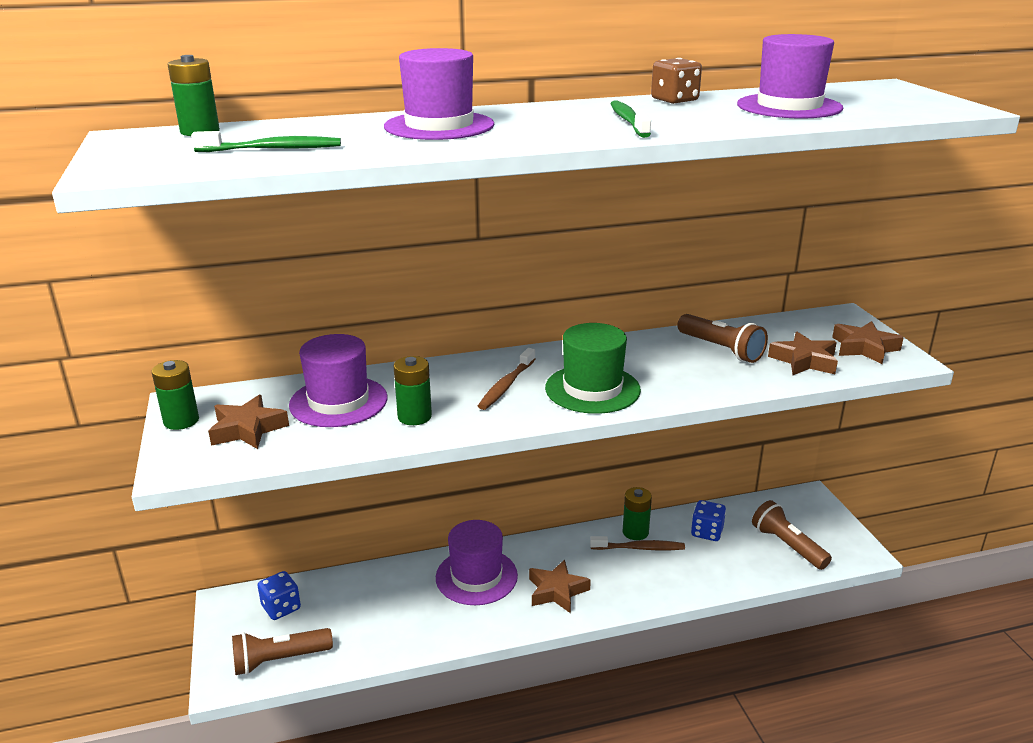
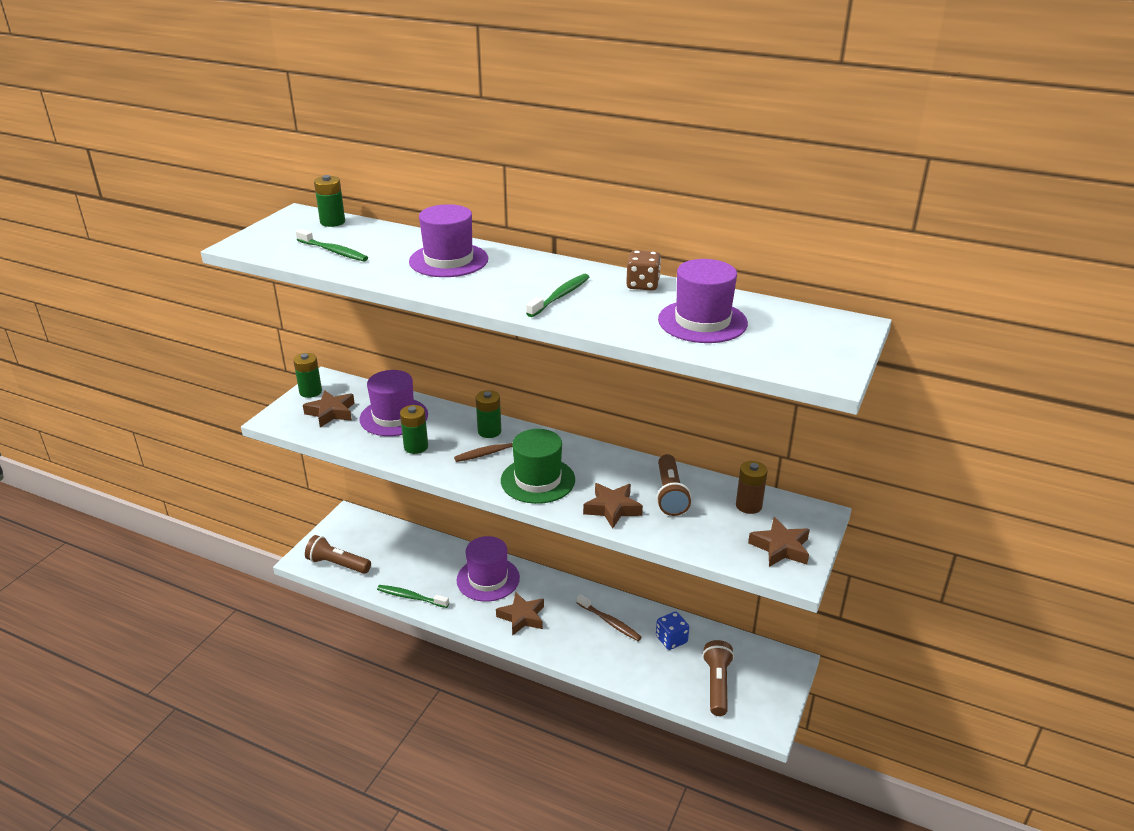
camera: 40 degrees right, 5 degrees up
(281, 607) = (369, 535): blue dice -> none
(416, 641) = (411, 597): none -> green toothbrush
(635, 532) = (622, 610): green battery -> green battery (489, 431)
(790, 331) = (748, 505): none -> brown battery
(804, 361) = (714, 533): brown star -> brown star (612, 508)

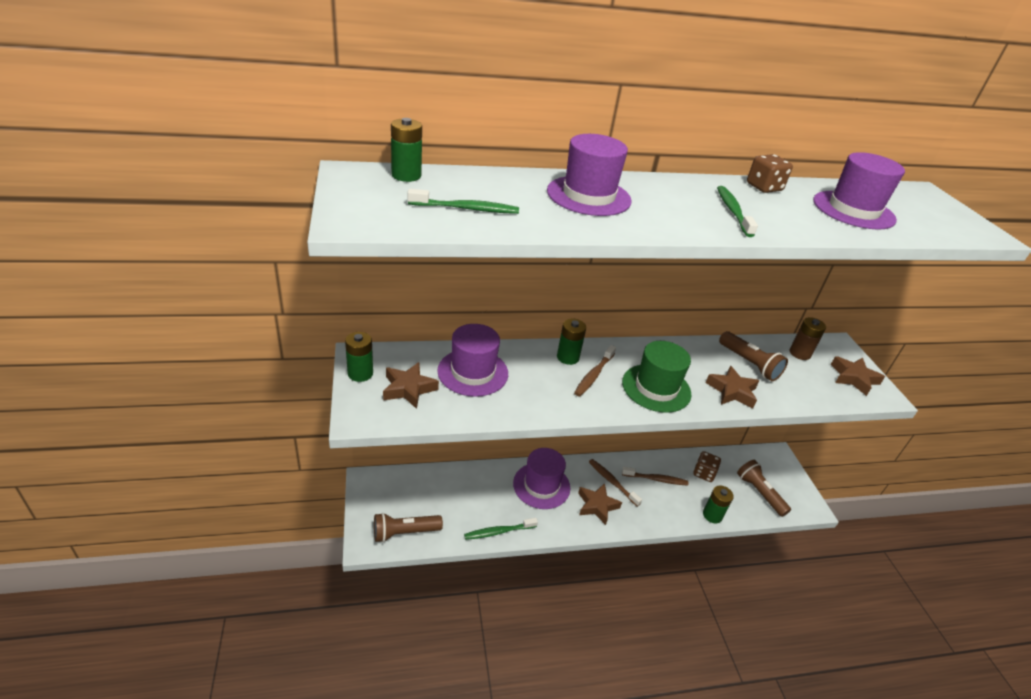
camera: 40 degrees left, 5 degrees up
(416, 447) = (528, 395): green battery -> green battery (712, 515)
(560, 605) = (612, 482): none -> brown toothbrush
(671, 639) = (703, 473): blue dice -> brown dice

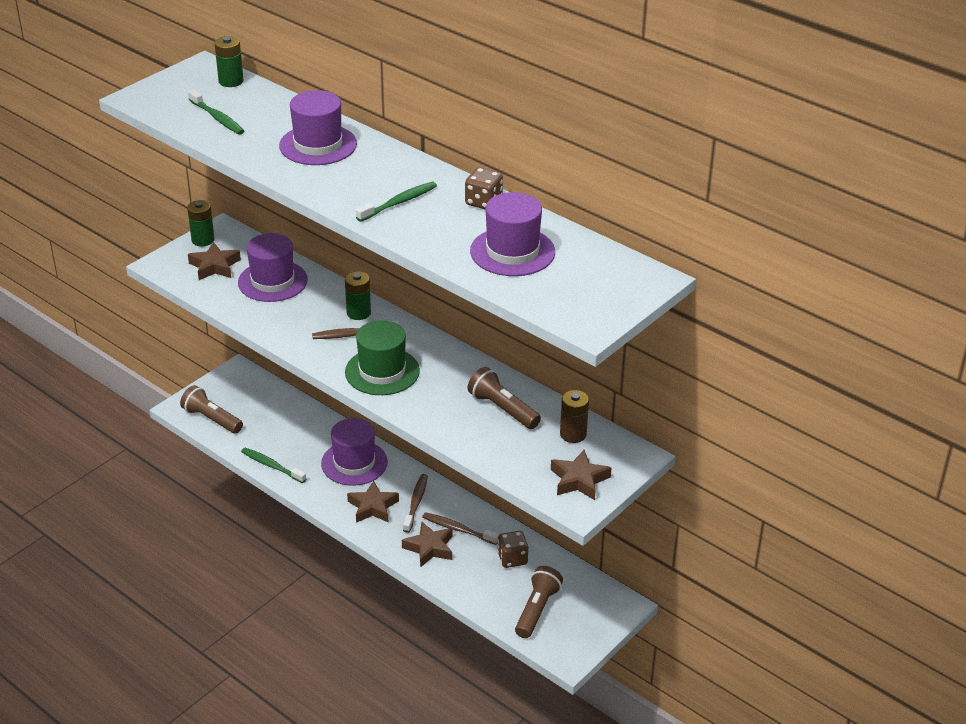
camera: 55 degrees right, 0 degrees up
(656, 479) = (458, 529): brown toothbrush -> brown toothbrush turned 150 degrees clockwise
(712, 515) = (458, 586): green battery -> none
(732, 391) = (439, 412): brown star -> brown star (429, 548)
(749, 364) = (502, 409): brown flashlight -> brown flashlight turned 120 degrees clockwise

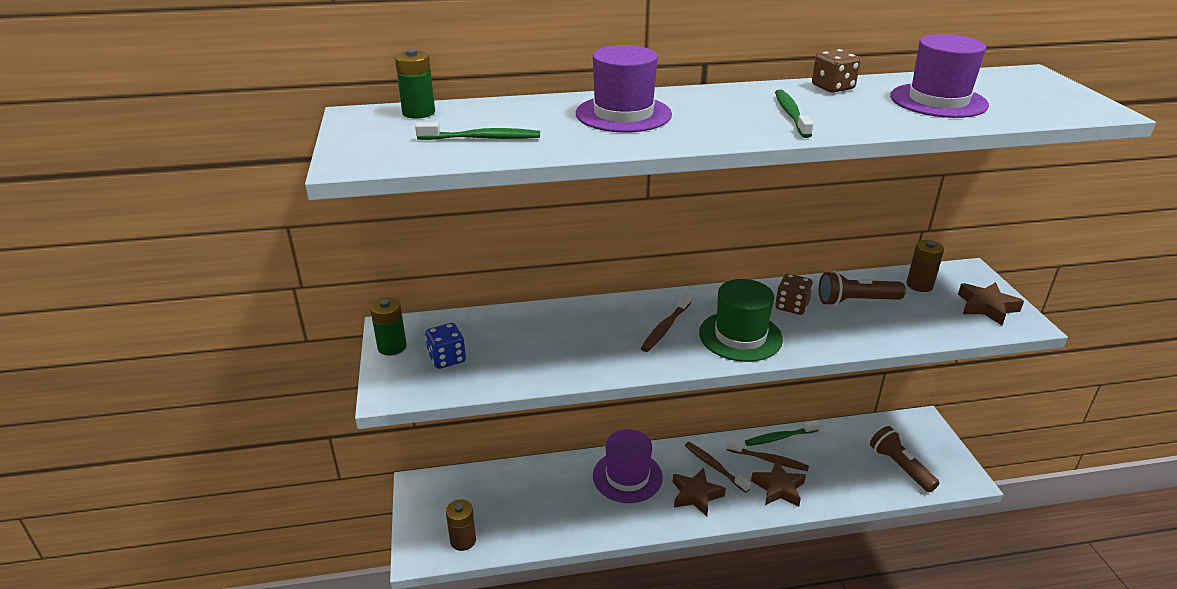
camera: 50 degrees left, 5 degrees down
(211, 419) = (463, 540): brown flashlight -> brown battery
(214, 266) = (447, 358): brown star -> blue dice
(272, 281) = (522, 336): purple hat -> none
(272, 466) = (576, 532): green toothbrush -> green toothbrush (779, 437)
(358, 313) = (634, 311): green battery -> none
(458, 529) = (769, 460): brown toothbrush -> brown toothbrush turned 135 degrees counterclockwise
(512, 559) = (829, 449): brown dice -> brown dice (791, 306)

